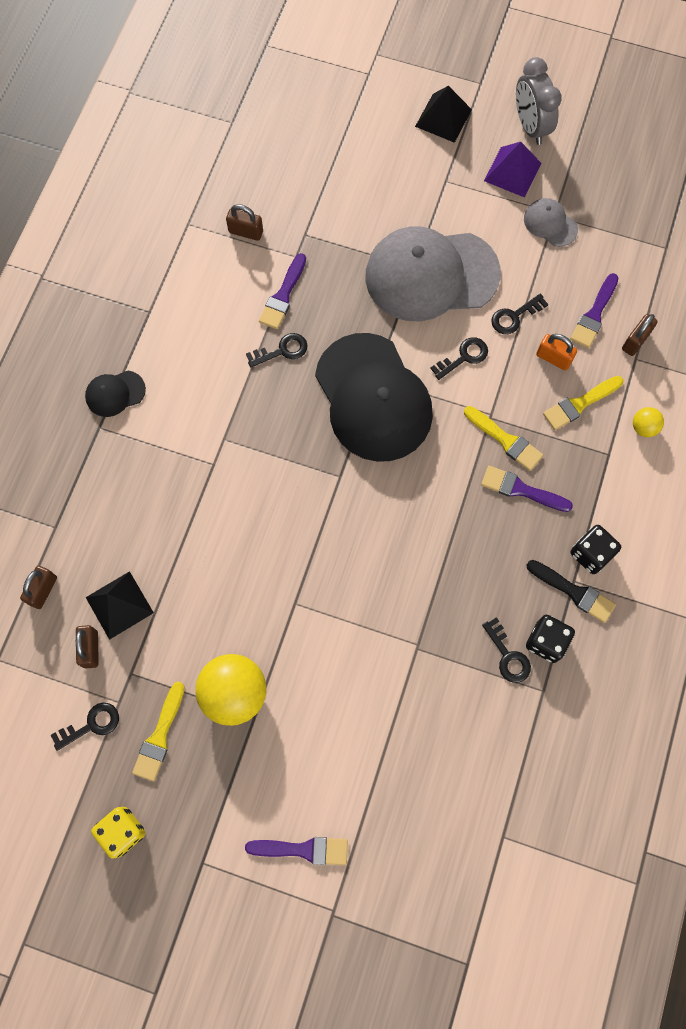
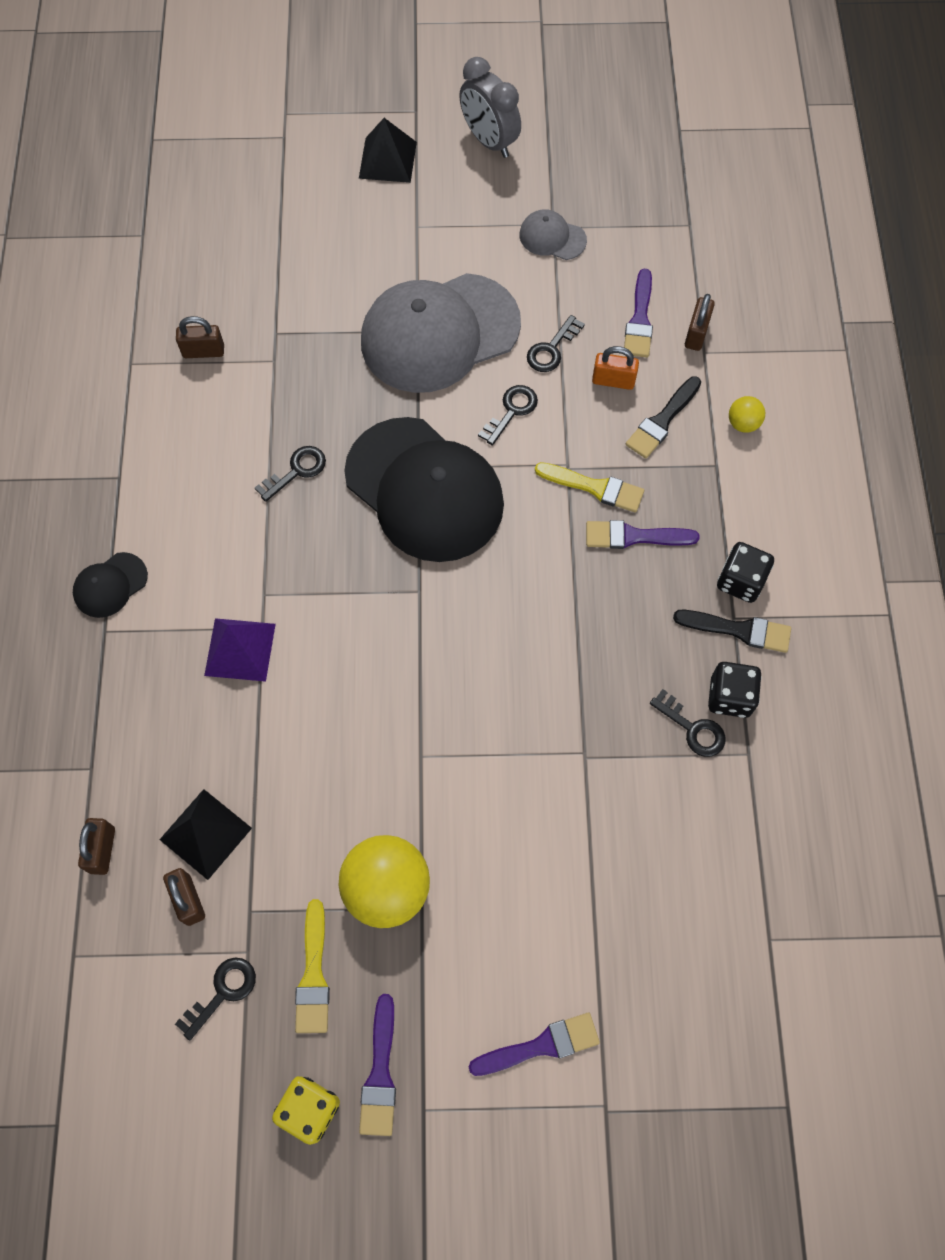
camera: 20 degrees left, 5 degrees down
(283, 296) = (275, 409): purple brush -> purple brush (380, 1073)
(512, 172) = (488, 194): purple pyramid -> purple pyramid (240, 649)
(579, 404) = (662, 421): yellow brush -> black brush

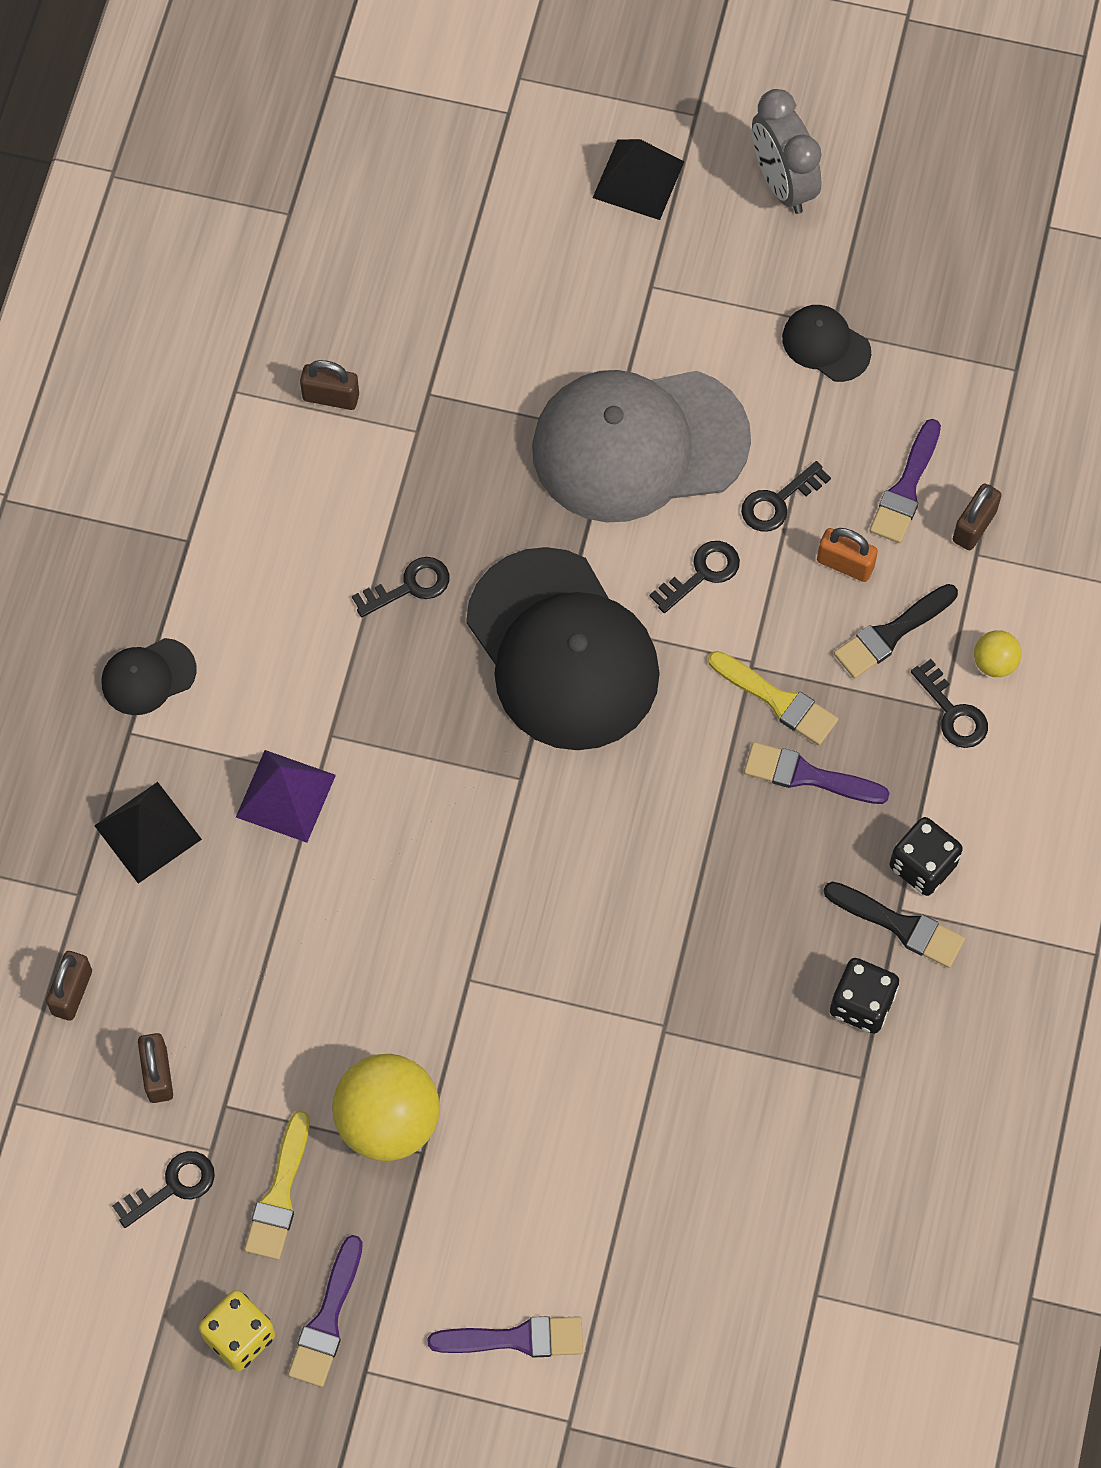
camera: 15 degrees right, 0 degrees up
(205, 834) = (194, 1004): black pyramid -> black pyramid (147, 832)
(552, 237) = (826, 345): grey cap -> black cap
(692, 728) = (804, 1030): black key -> black key (953, 712)

